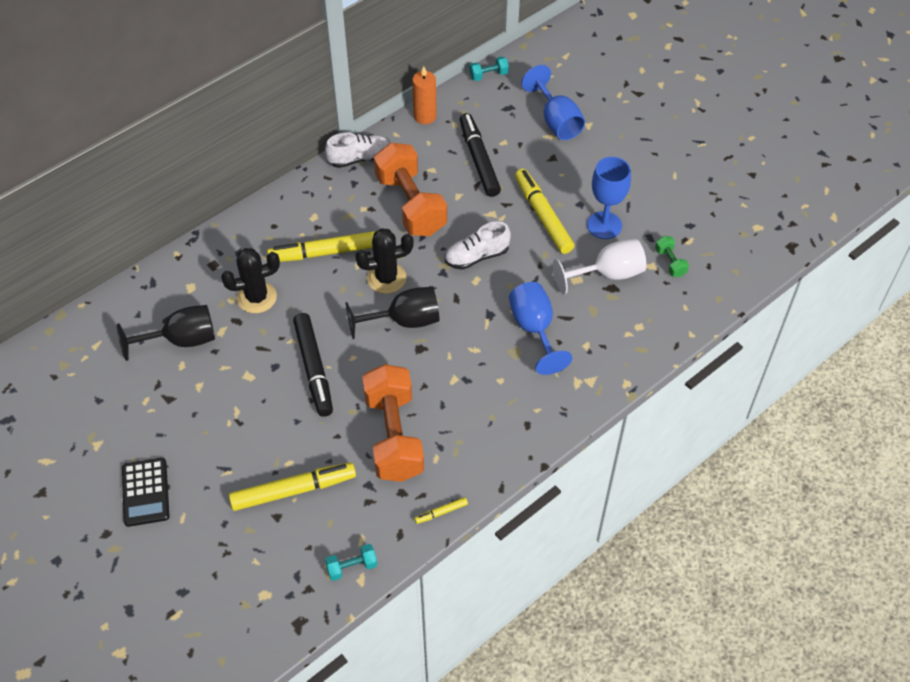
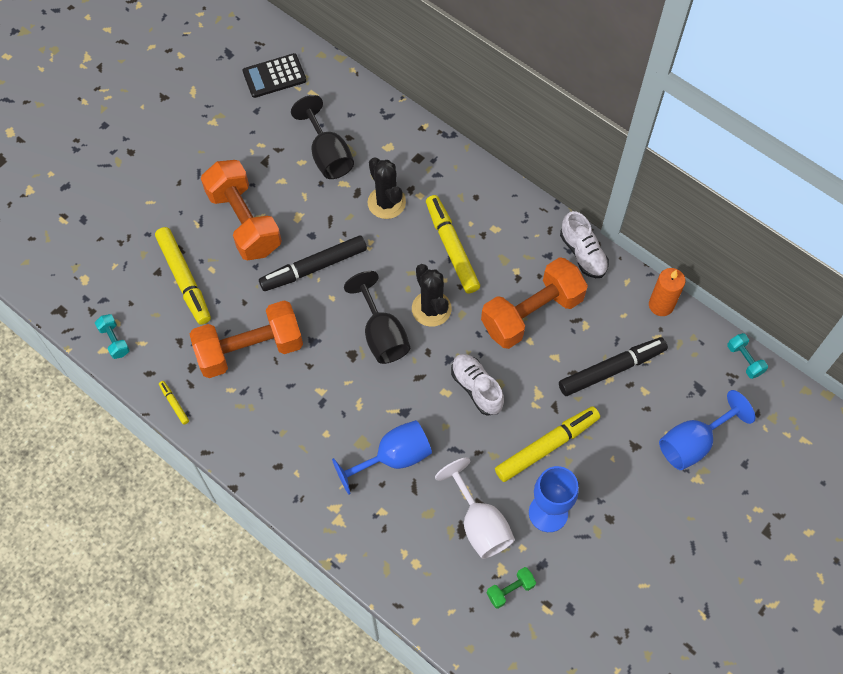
camera: 80 degrees right, 10 degrees up
(145, 492) = (171, 169): black calculator -> black calculator (274, 76)
(239, 426) = (244, 221): none -> orange dumbbell

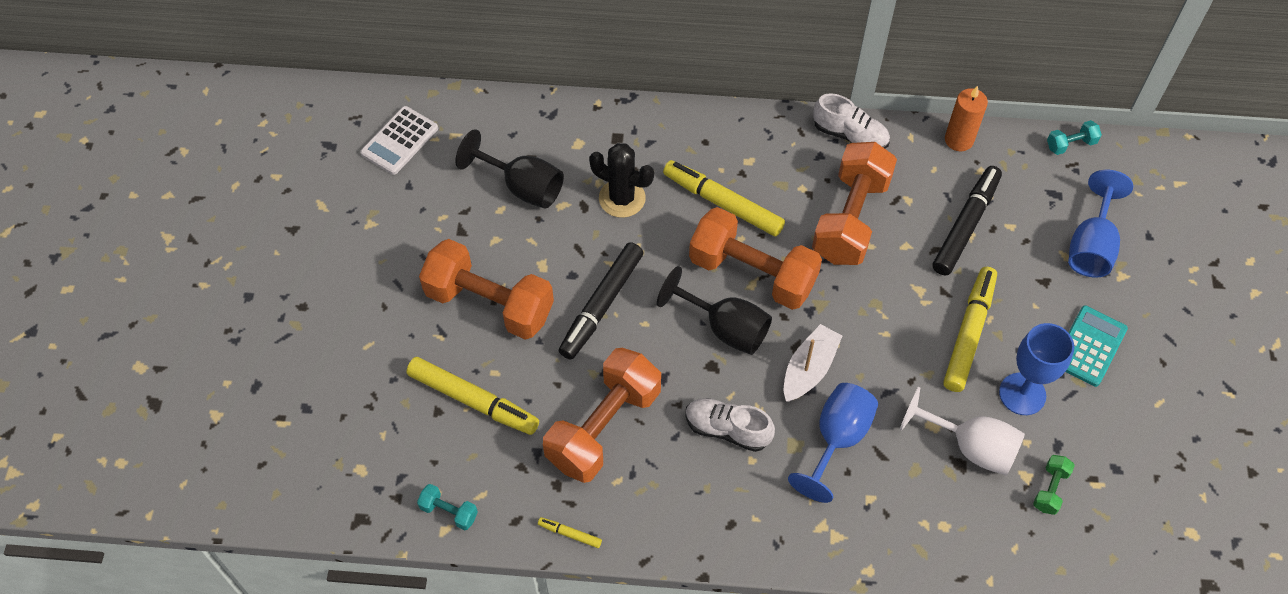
camera: 35 degrees left, 5 degrees down
(274, 76) = (399, 141): black calculator -> white calculator
(414, 398) = (809, 369): none -> white boat
(431, 309) = (752, 273): black cactus -> orange dumbbell
(476, 388) = (859, 321): white shoe -> white shoe (727, 429)
(627, 512) = (1089, 346): none -> turquoise calculator
(744, 360) = (1071, 144): turquoise dumbbell -> turquoise dumbbell turned 45 degrees counterclockwise

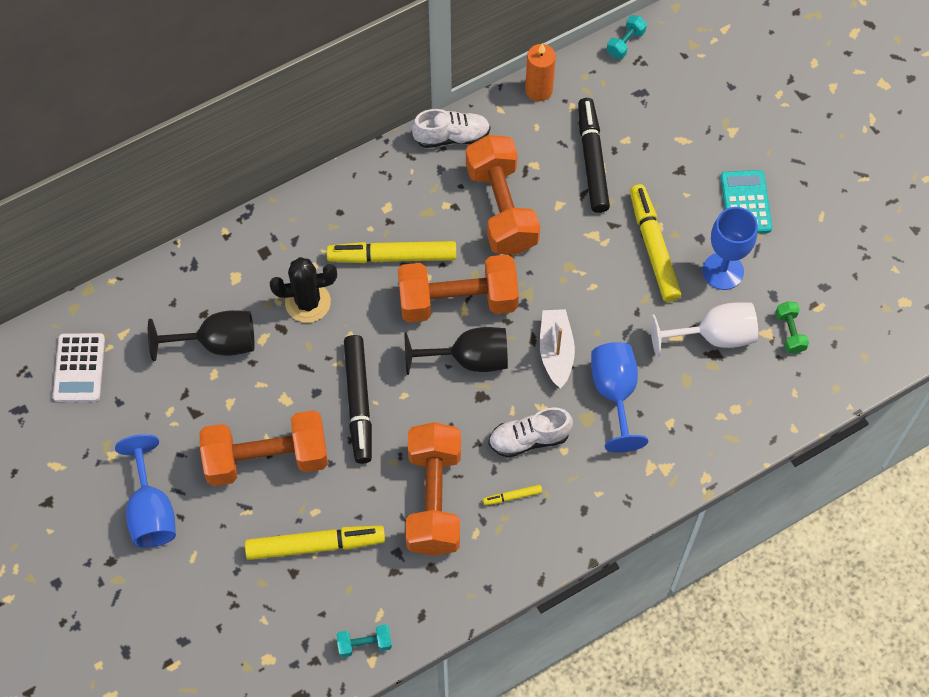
camera: 35 degrees left, 5 degrees up
(570, 534) = (470, 598): yellow marker -> yellow marker (512, 496)
(1091, 246) = (695, 120): blue goblet -> blue goblet (151, 511)

